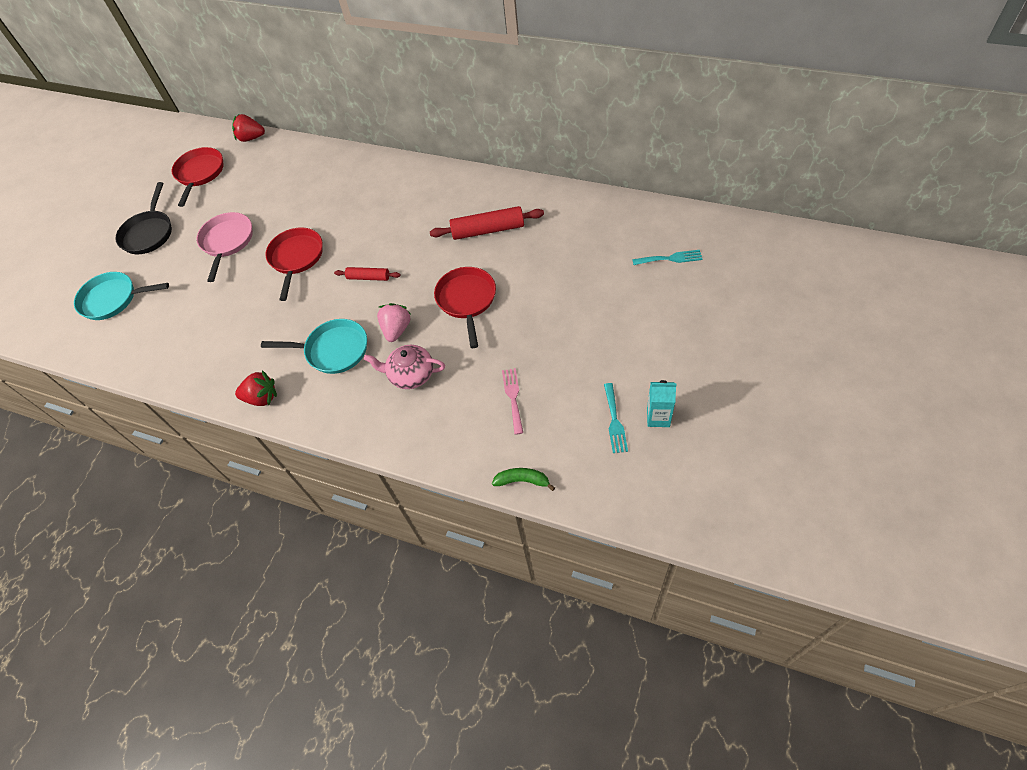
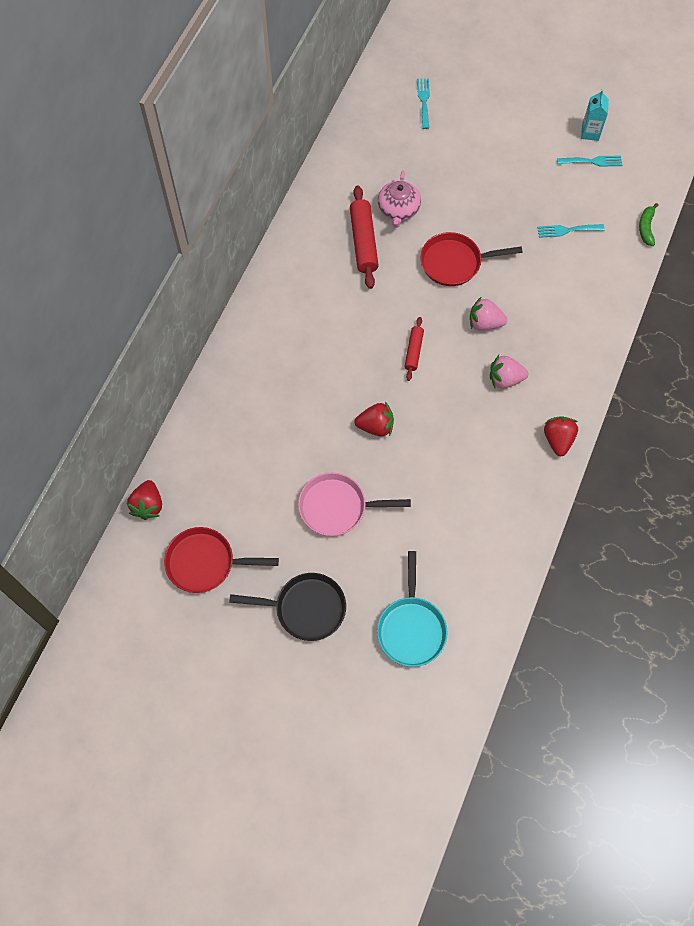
camera: 95 degrees left, 10 degrees up
(296, 258) = (376, 426): red pan -> red strawberry
(333, 350) = (505, 379): turquoise pan -> pink strawberry
(410, 375) = (538, 310): pink teapot -> pink teapot (398, 209)
(513, 397) = (567, 230): pink fork -> turquoise fork

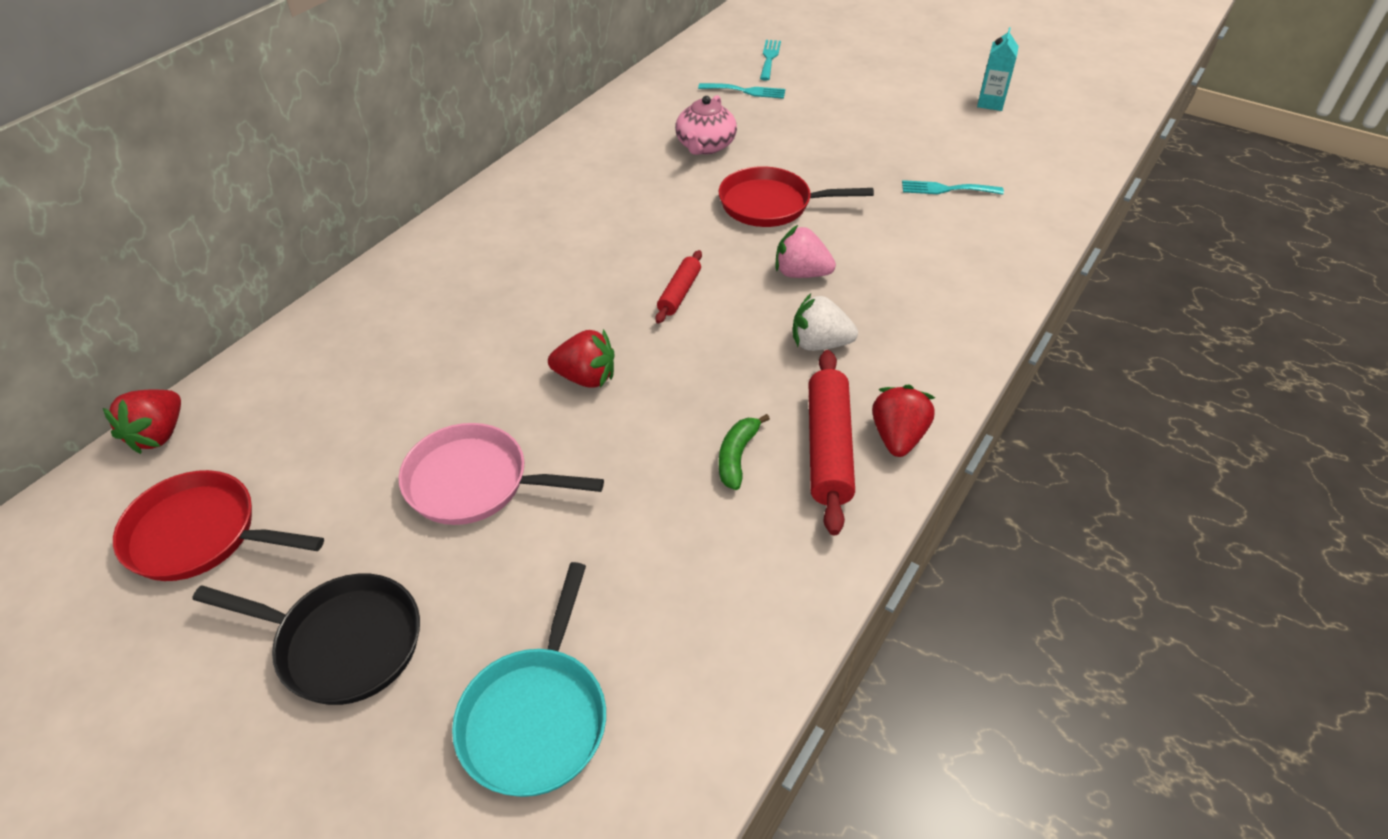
camera: 10 degrees right, 20 degrees down
(363, 242) = (645, 171): red rolling pin -> red rolling pin (828, 448)
(505, 379) = (819, 344): pink strawberry -> white strawberry
(592, 161) = (992, 128): turquoise fork -> turquoise fork (746, 91)
(646, 228) = (1068, 199): green banana -> green banana (737, 456)

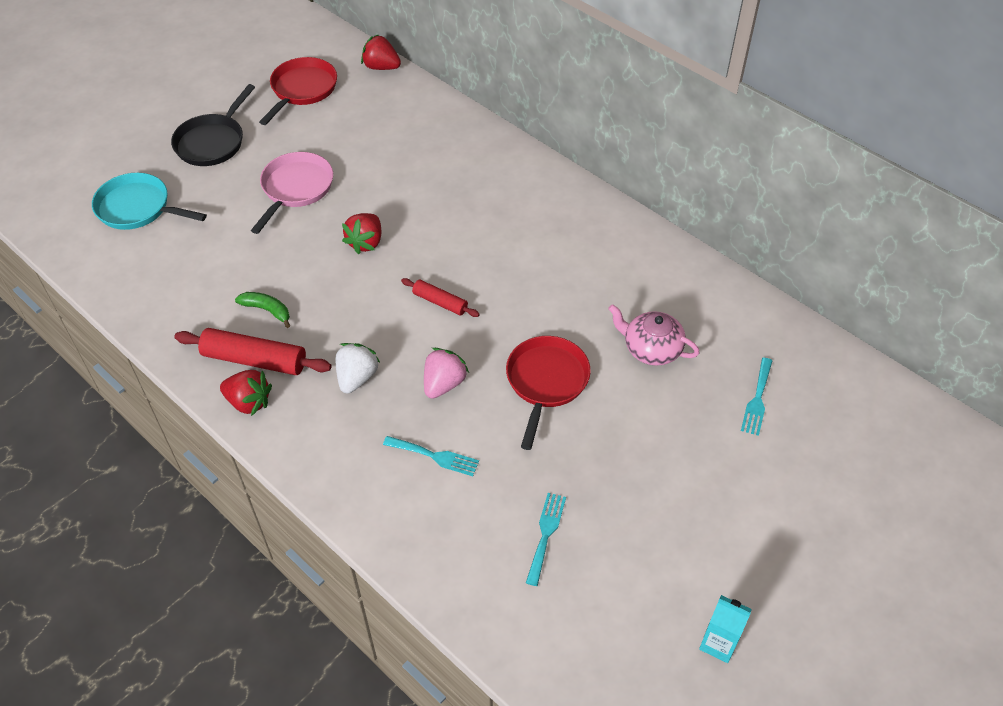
camera: 100 degrees right, 5 degrees up
(769, 58) = (834, 435): turquoise fork -> turquoise fork (435, 456)

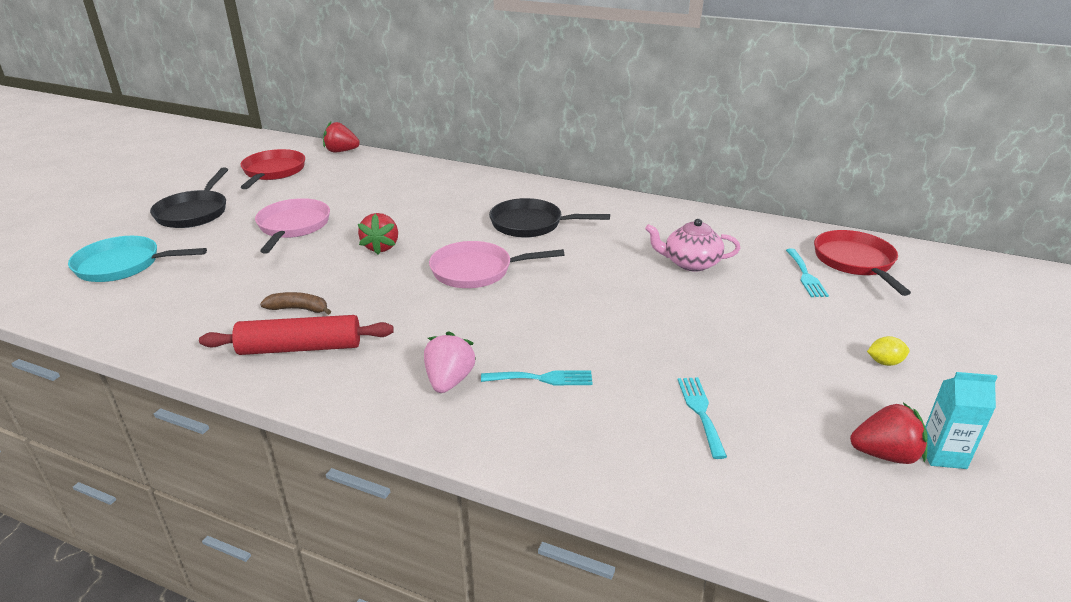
camera: 20 degrees left, 20 degrees down
(249, 402) = (308, 382): red strawberry -> red strawberry (885, 454)
(267, 310) = (298, 309): green banana -> brown banana
(357, 378) = (422, 338): white strawberry -> none
(440, 302) = (477, 271): red rolling pin -> pink pan
(444, 384) = (516, 323): pink strawberry -> pink strawberry (449, 381)
(523, 245) = (531, 224): none -> black pan
(546, 382) = (614, 302): red pan -> red pan (855, 262)
(748, 532) = (884, 362): none -> yellow lemon

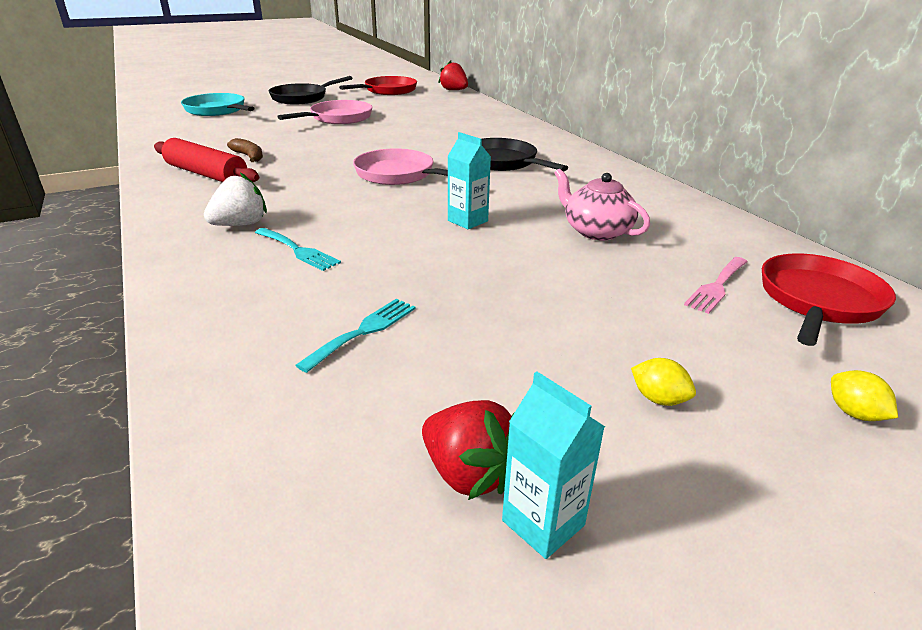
camera: 40 degrees right, 0 degrees up
(381, 247) = (366, 143): red strawberry -> none
(449, 381) = (240, 224): pink strawberry -> white strawberry
(604, 292) = (467, 221): none -> turquoise carton
(805, 275) = (717, 286): turquoise fork -> pink fork
(950, 323) = (854, 413): none -> yellow lemon

